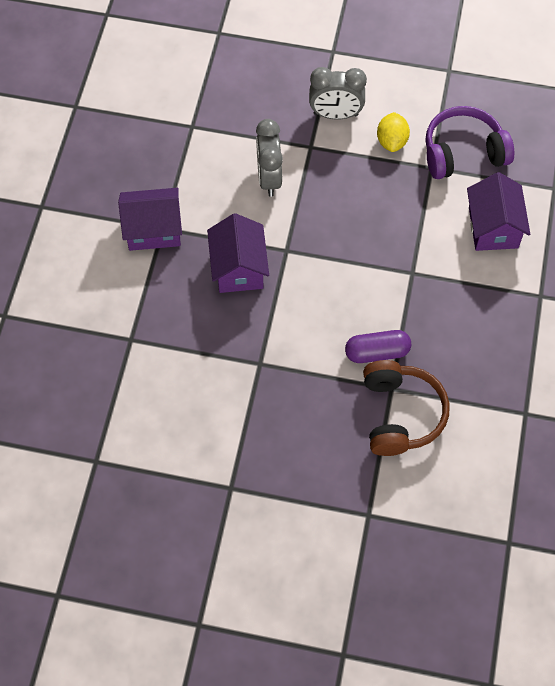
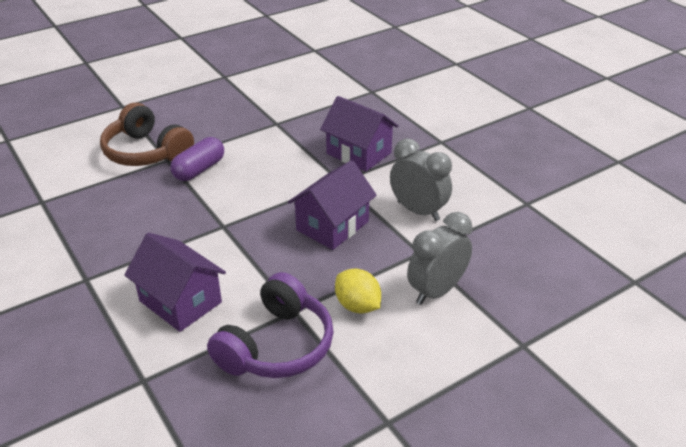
camera: 135 degrees right, 25 degrees down
(153, 230) = (445, 137): purple house -> purple house (332, 226)

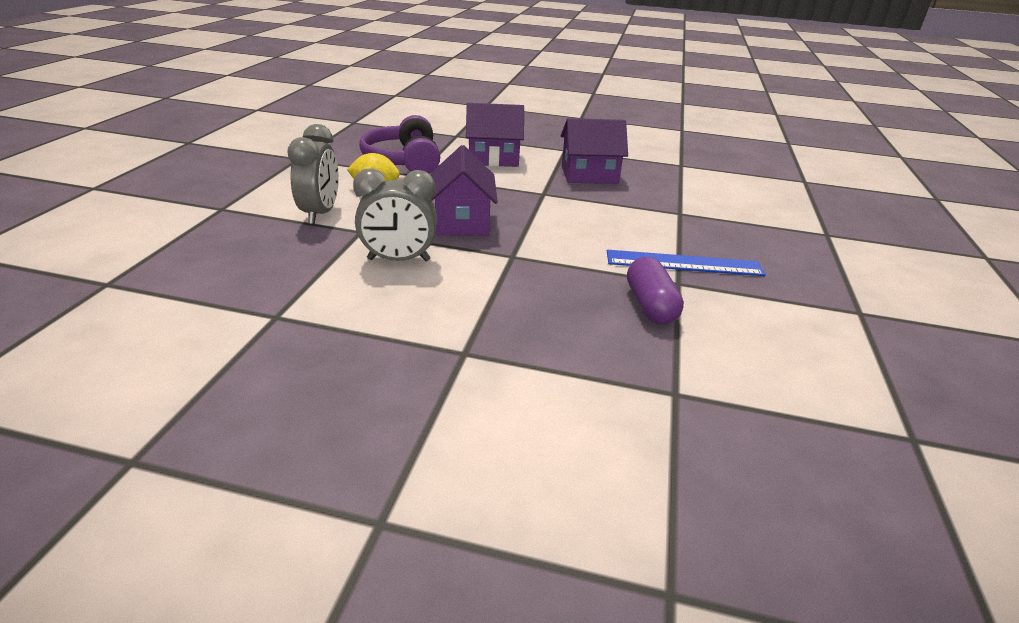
camera: 135 degrees right, 5 degrees down
(146, 152) = (707, 211): brown headphones -> none
(199, 170) = (640, 216): purple capsule -> purple capsule (650, 305)
(249, 130) = (684, 263): none -> blue ruler
(358, 153) = (538, 289): purple house -> purple house (589, 175)

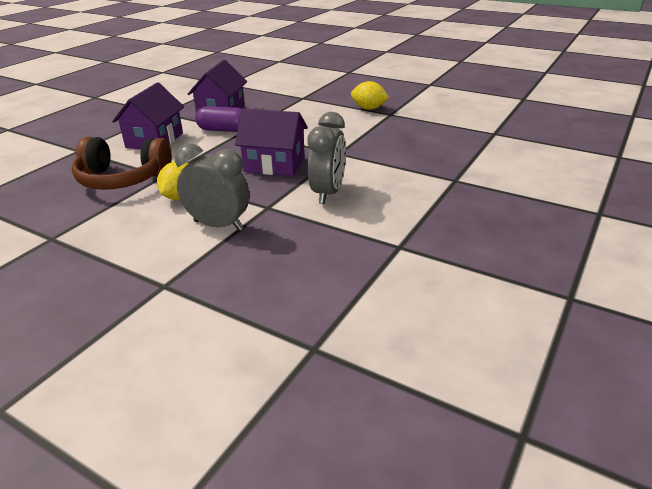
camera: 70 degrees left, 0 degrees up
(404, 161) = (123, 179): purple headphones -> brown headphones
(650, 305) = (413, 125): purple capsule -> purple capsule (223, 130)
(684, 263) = (369, 108): blue ruler -> yellow lemon

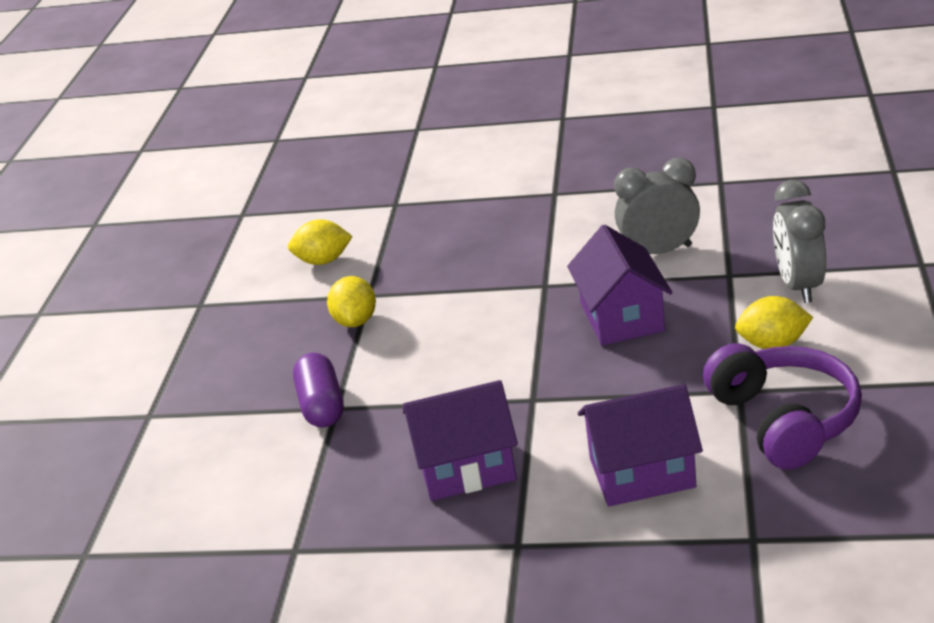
camera: 110 degrees left, 0 degrees up
(123, 179) = (784, 420): brown headphones -> purple headphones
(223, 130) = (544, 421): purple capsule -> purple capsule (322, 405)
(442, 109) = (323, 261): none -> yellow lemon

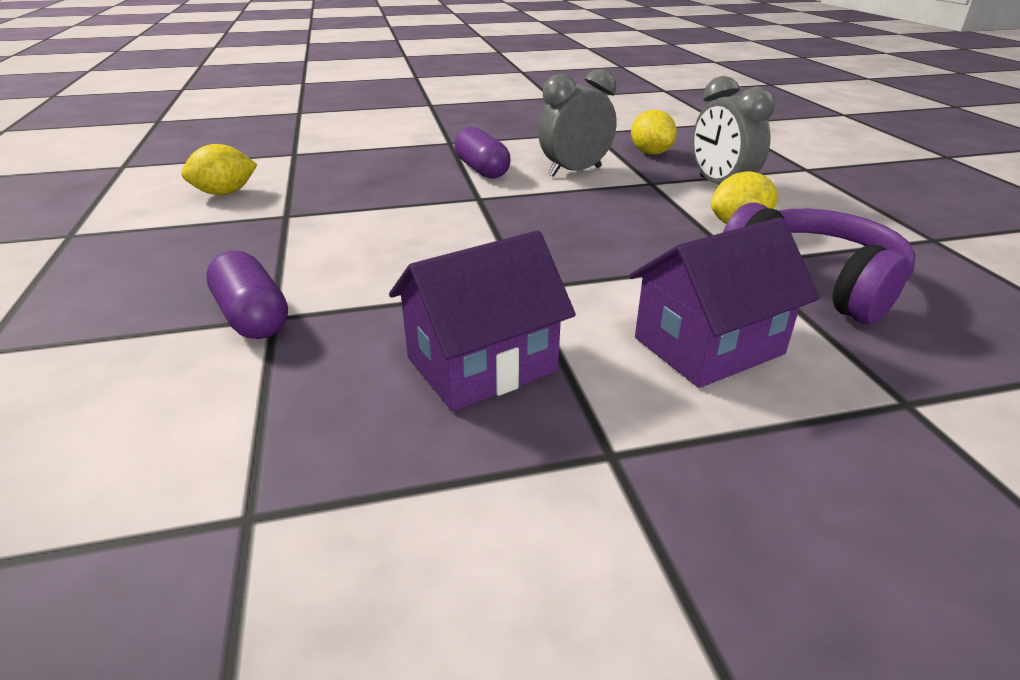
camera: 25 degrees left, 0 degrees up
(356, 321) = (276, 236): yellow lemon -> yellow lemon (650, 153)
(567, 242) = (482, 170): none -> purple capsule
(622, 317) = (574, 215): purple house -> none

